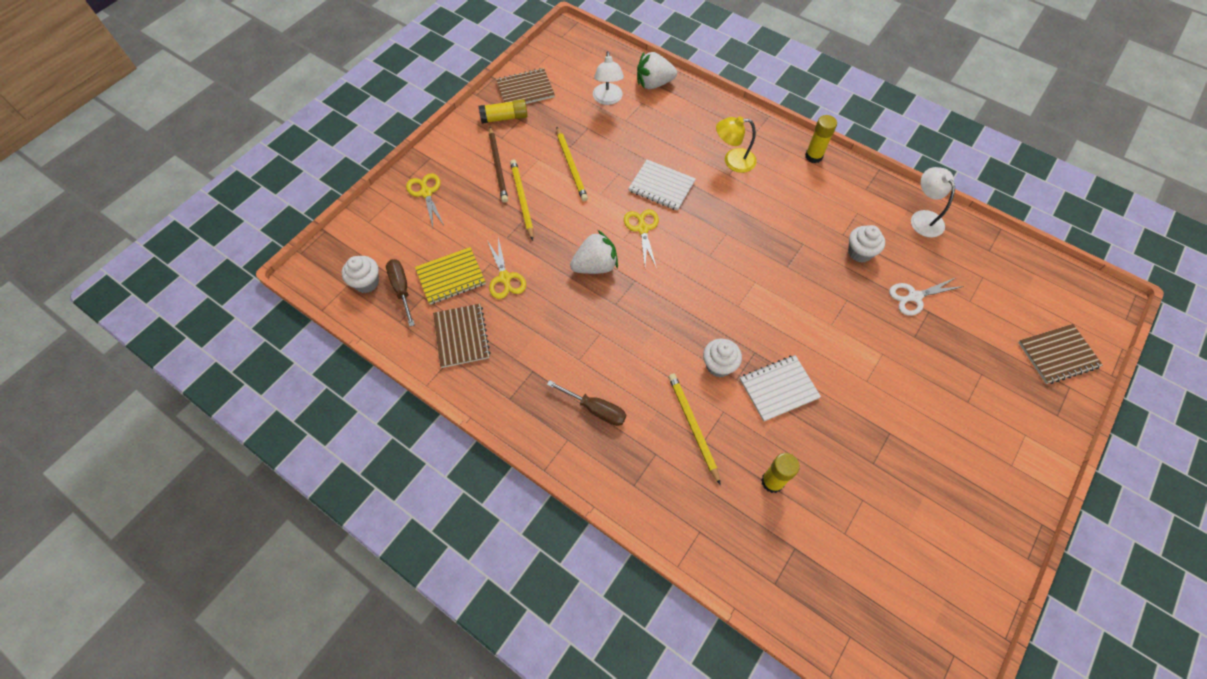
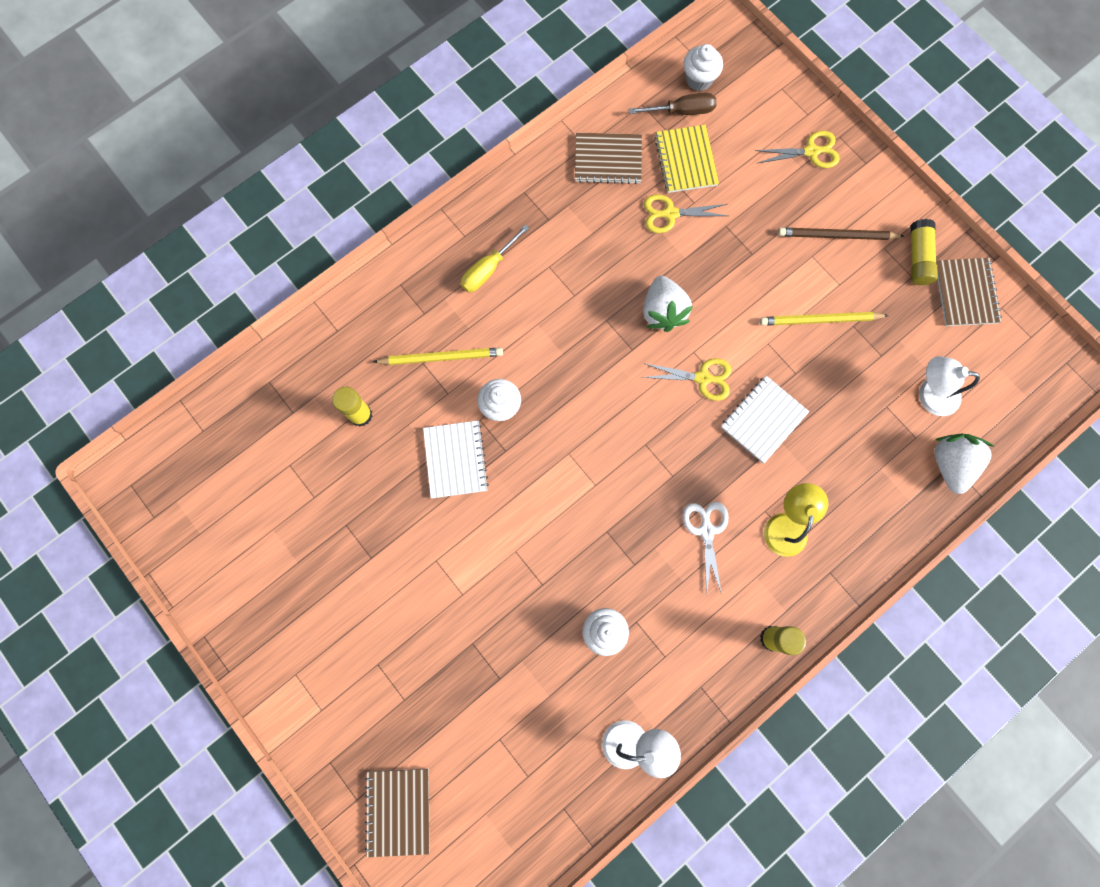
camera: 105 degrees right, 15 degrees up
(522, 199) = (778, 253): yellow pencil -> none
(595, 409) = (488, 269): brown screwdriver -> yellow screwdriver
(914, 297) = (523, 670): white scissors -> white scissors (706, 530)

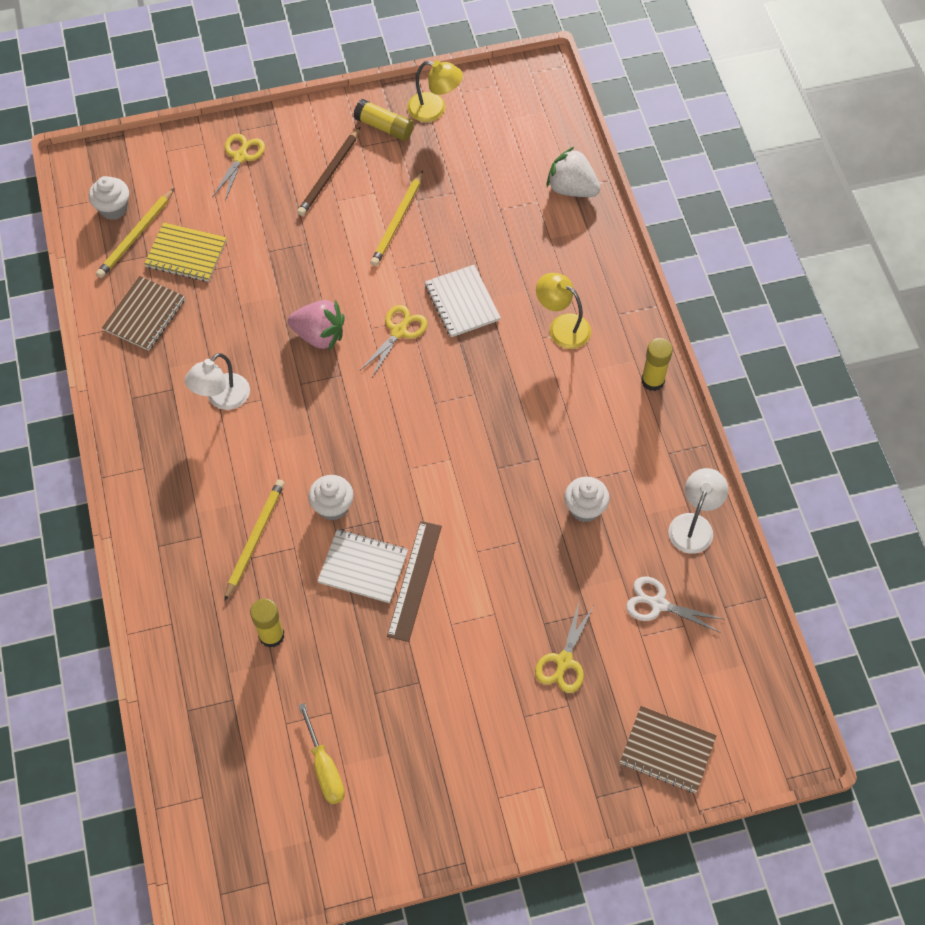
camera: 65 degrees left, 15 degrees down
(463, 509) = (414, 580): none -> brown ruler
(488, 269) = (190, 461): yellow screwdriver -> yellow screwdriver (324, 767)
(662, 311) = (319, 335): white strawberry -> pink strawberry
(670, 214) = (230, 289): yellow scissors -> yellow scissors (564, 662)
(681, 111) = (136, 236): brown screwdriver -> yellow pencil
(706, 530) = (536, 389): white scissors -> white scissors (658, 604)
(929, 394) = (506, 174): white lamp -> white lamp (222, 398)
(965, 293) = (434, 109): brown notebook -> yellow lamp

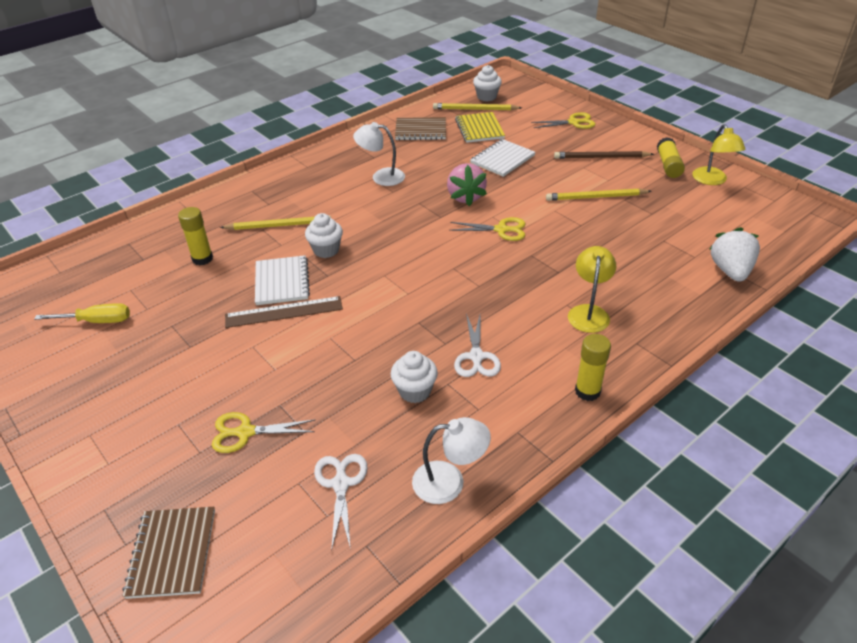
camera: 65 degrees right, 20 degrees down
(324, 767) = (96, 321): yellow screwdriver -> yellow screwdriver turned 135 degrees counterclockwise
(462, 302) = (557, 250): white notebook -> white notebook (502, 159)
(569, 442) = (476, 357): none -> white scissors

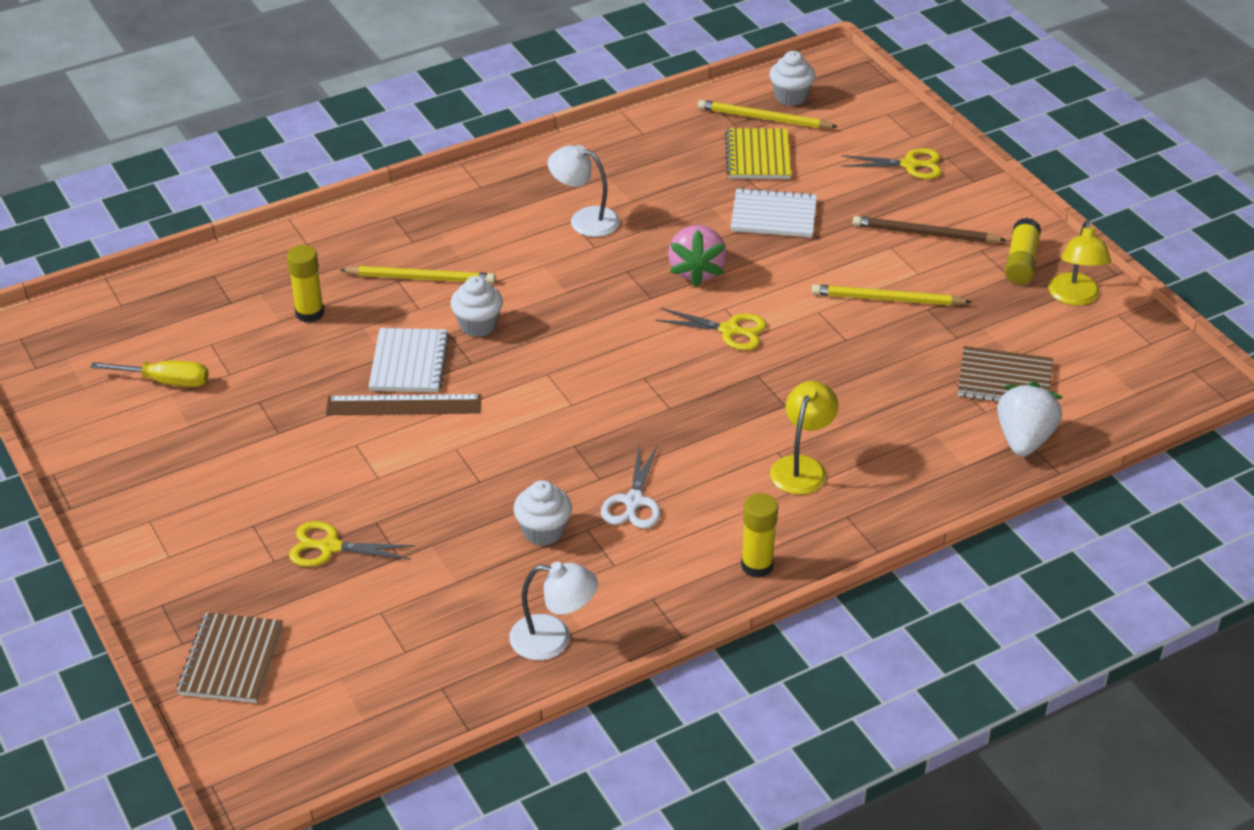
camera: 10 degrees right, 0 degrees up
(341, 483) = (429, 621): white scissors -> none
(420, 130) = (666, 146): brown notebook -> brown notebook (1004, 380)
(502, 159) = (773, 215): white notebook -> white notebook turned 45 degrees clockwise

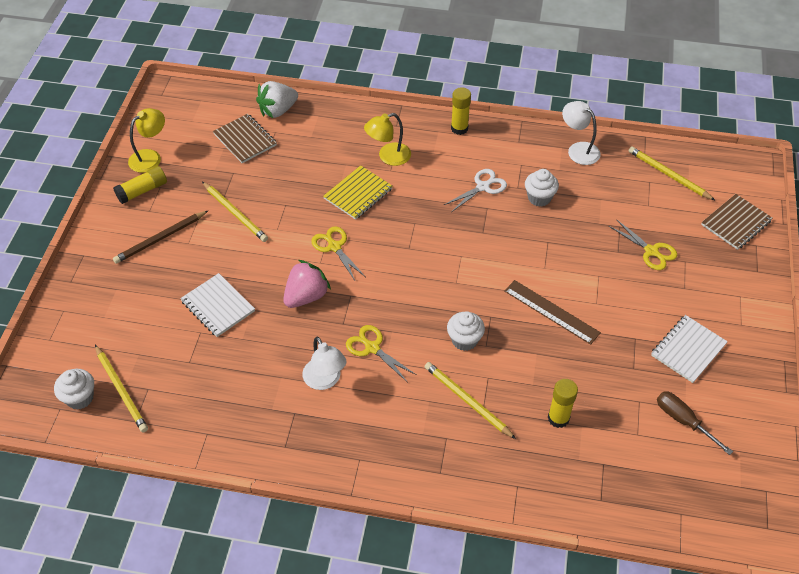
camera: 140 degrees left, 10 degrees up
(165, 381) = (683, 421): yellow screwdriver -> brown screwdriver
(384, 679) = (668, 175): none -> yellow pencil
(409, 363) = (526, 339): white notebook -> white notebook (688, 350)
(758, 156) = (166, 359): yellow notebook -> yellow notebook (358, 194)
(910, 165) = (97, 290): yellow scissors -> yellow scissors (372, 347)
(924, 234) = (160, 239): brown pencil -> brown pencil turned 90 degrees clockwise

